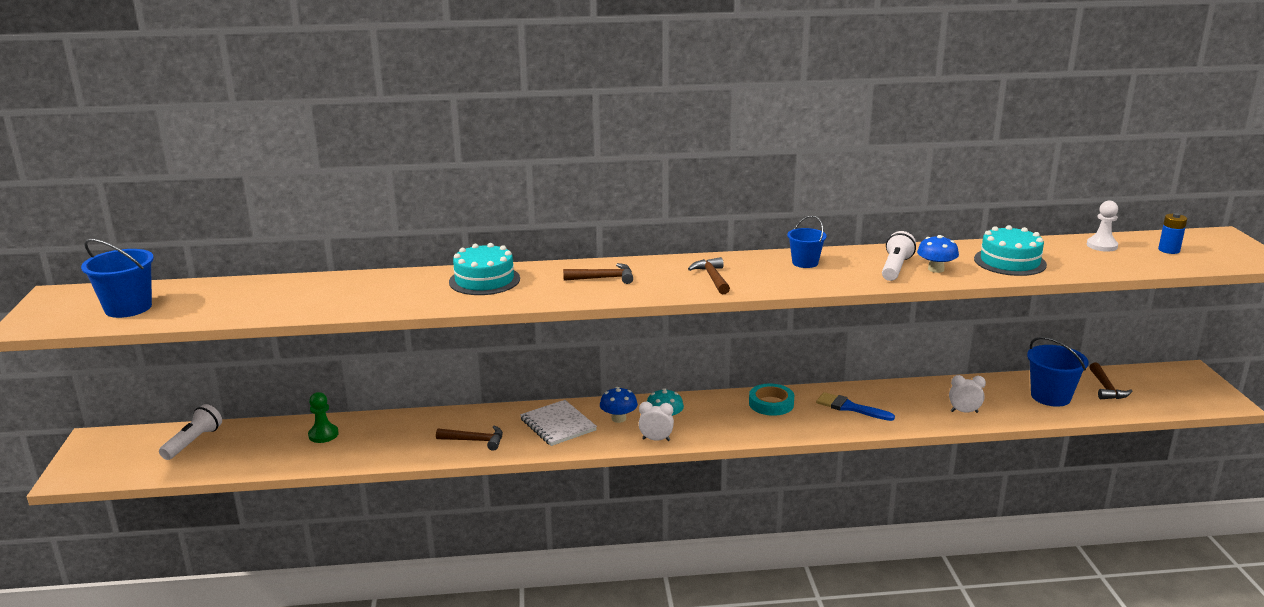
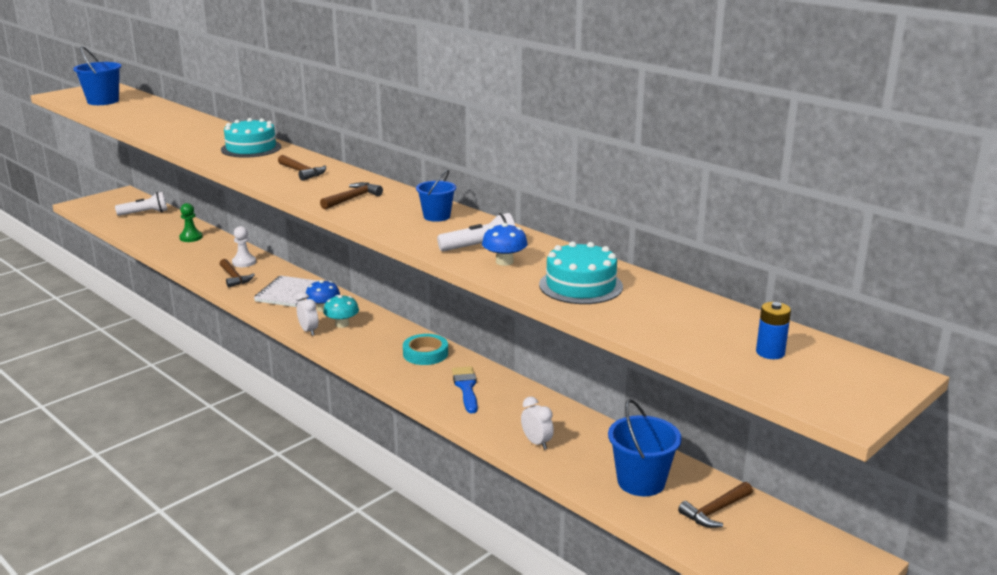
camera: 50 degrees right, 0 degrees up
(1102, 246) = (714, 317): white pawn -> white pawn (244, 262)

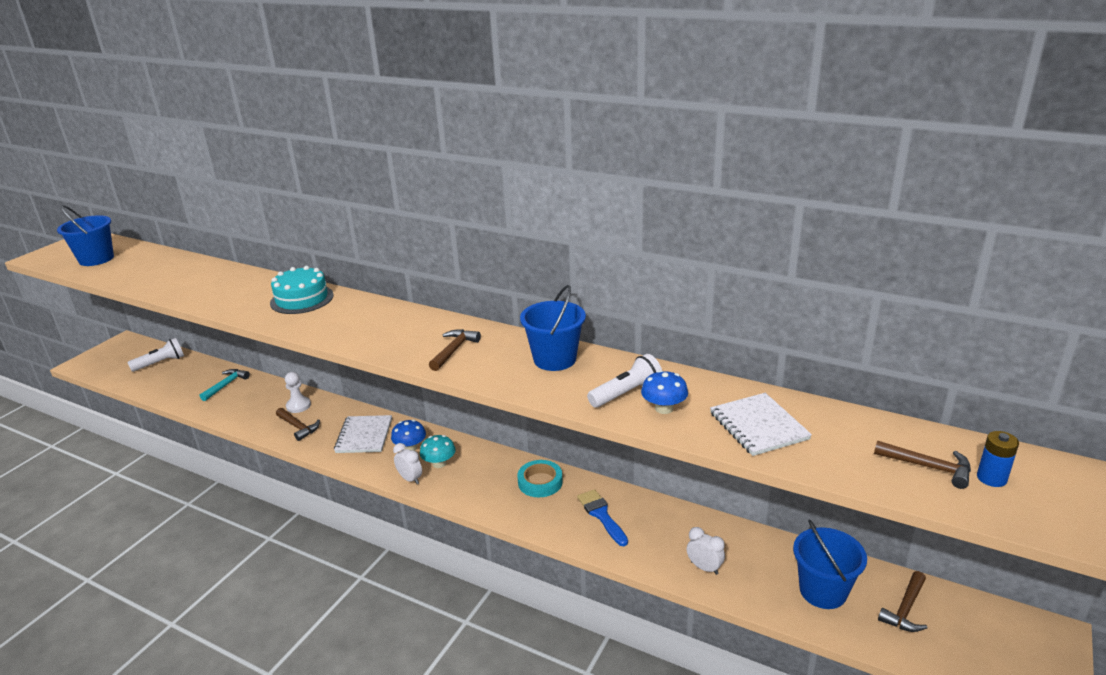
camera: 15 degrees left, 5 degrees up
(191, 237) = (226, 385): green pawn -> turquoise hammer
(302, 172) = (377, 323): brown hammer -> brown hammer (928, 467)
(437, 216) = (555, 359): blue bucket -> blue bucket, size x1.57
(581, 286) = (758, 426): turquoise cake -> white notebook

